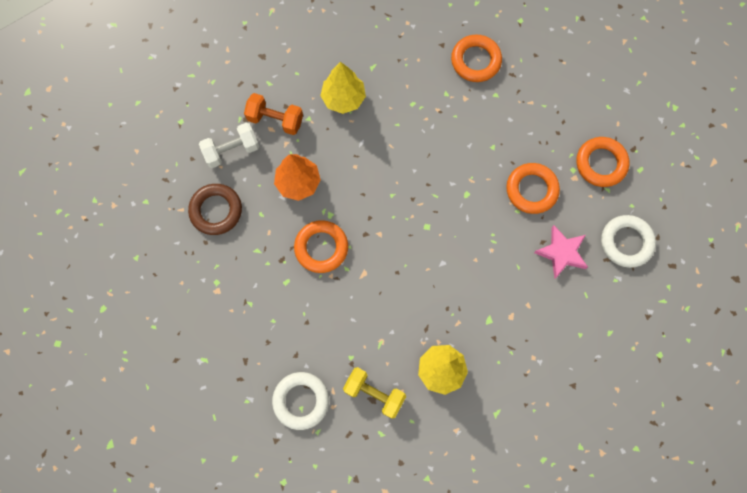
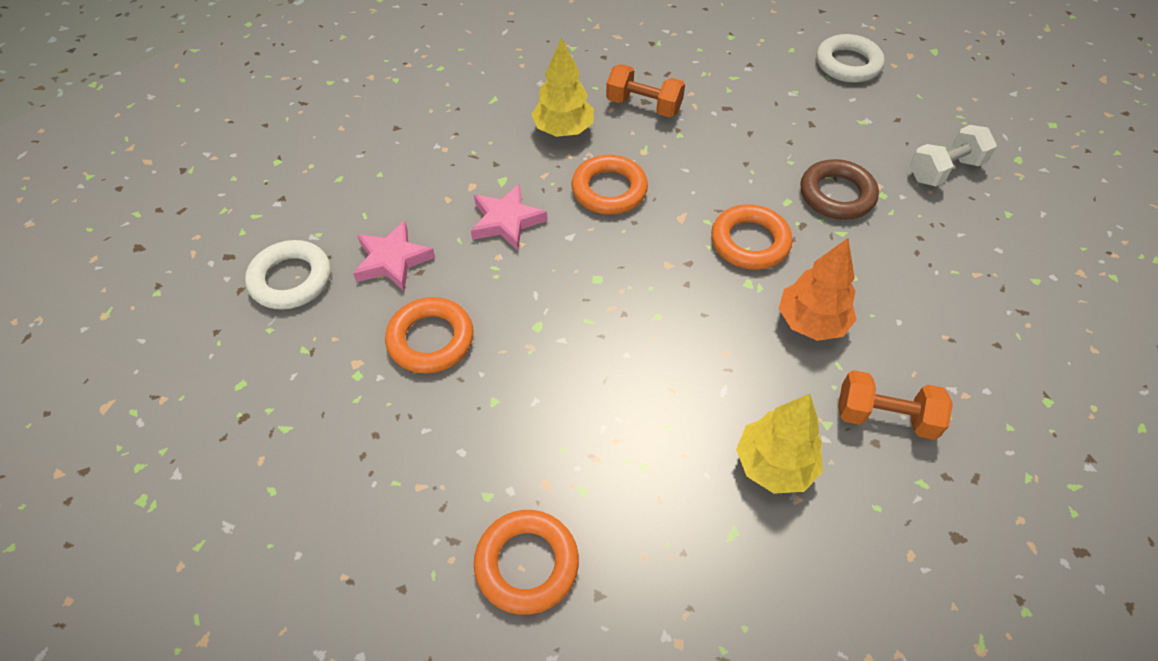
camera: 175 degrees right, 20 degrees down
(216, 210) = (923, 276): brown ring -> brown ring (836, 195)
(231, 150) = (938, 361): white dumbbell -> white dumbbell (944, 170)
(301, 401) = (730, 95): white ring -> white ring (848, 64)
(374, 393) = (643, 106): yellow dumbbell -> orange dumbbell
(485, 280) = (506, 221): none -> pink star
(601, 163) = (307, 388): orange ring -> orange ring (609, 190)

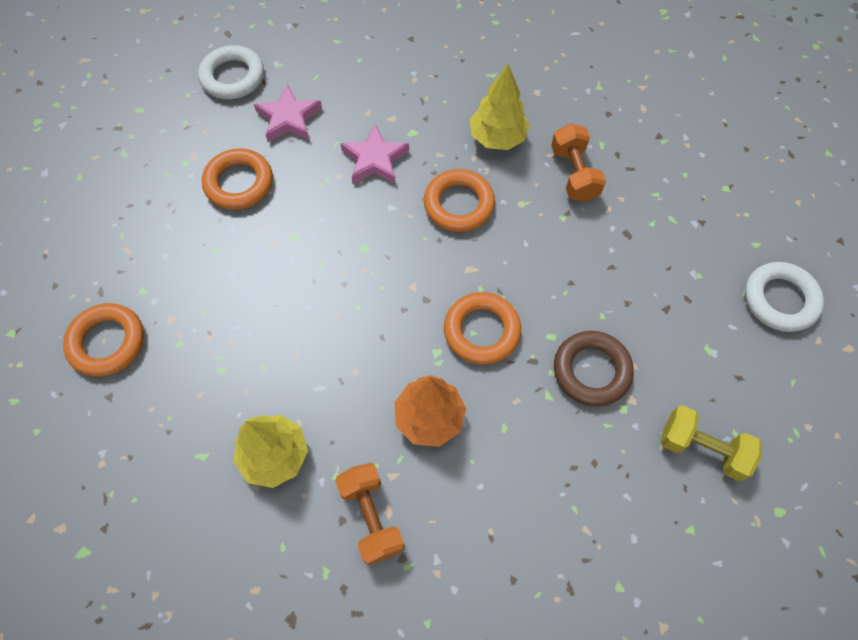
camera: 55 degrees right, 10 degrees up
(944, 170) = (702, 448): white dumbbell -> yellow dumbbell

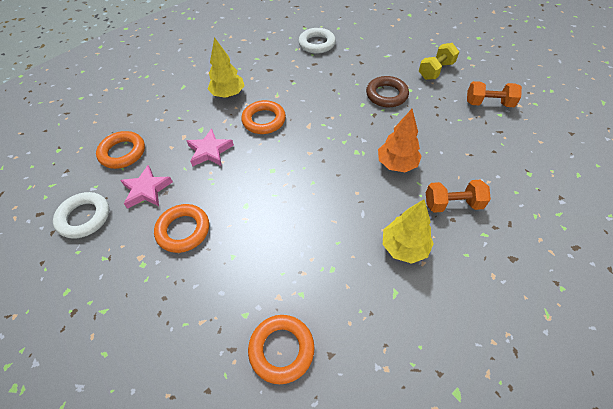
camera: 70 degrees left, 10 degrees down
(481, 331) = (349, 130): orange ring -> orange ring (123, 153)
(574, 174) = (269, 72): orange dumbbell -> orange dumbbell (488, 103)
(780, 300) = (369, 29): white ring -> white ring (317, 44)

